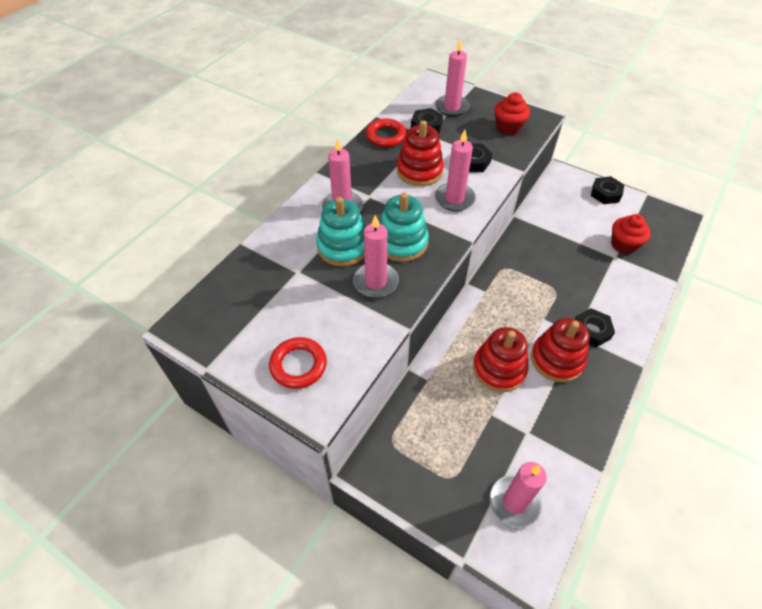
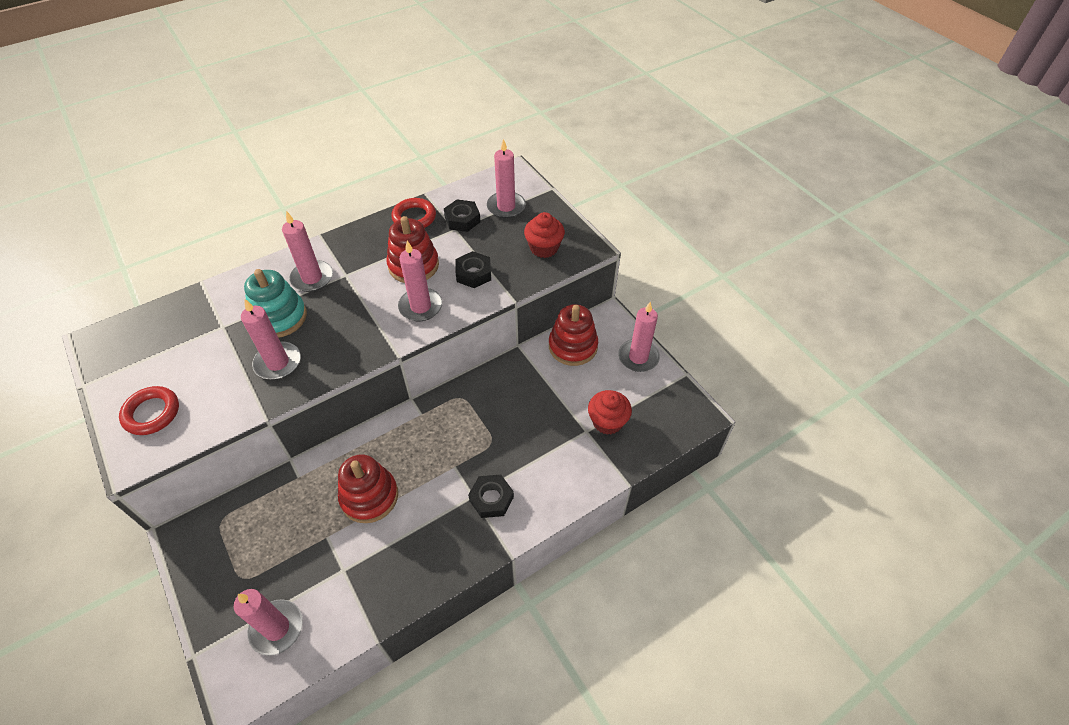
camera: 25 degrees right, 0 degrees up
(401, 242) = (333, 333): turquoise stacking toy -> none
(557, 359) = (431, 512): red stacking toy -> red stacking toy (573, 346)
(605, 193) = (638, 357): black nut -> pink candle

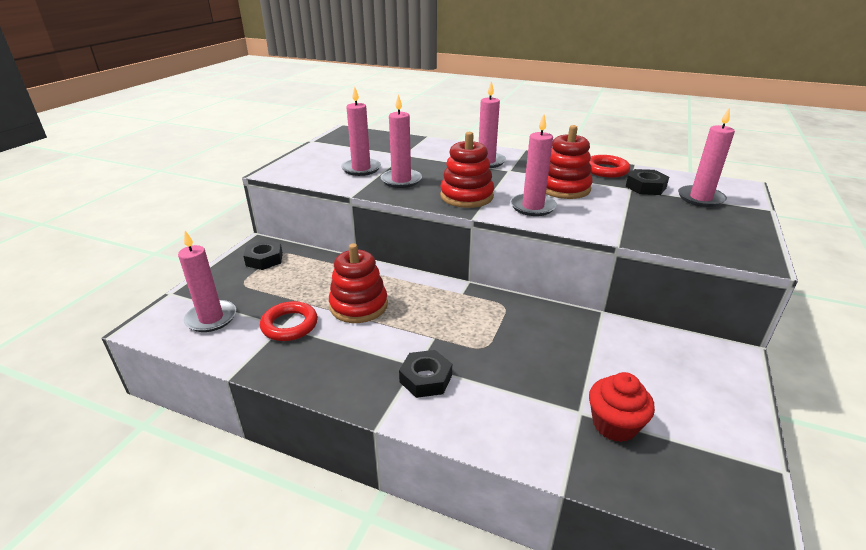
camera: 55 degrees right, 20 degrees down
(152, 413) = (314, 163): red ring -> red ring (290, 325)
(279, 317) = (438, 166): turquoise stacking toy -> none
(473, 273) = (606, 214): black nut -> black nut (264, 259)
(544, 248) = (702, 234): red cupcake -> none
(573, 346) = (658, 348): red stacking toy -> red stacking toy (466, 196)
(638, 357) = (729, 408): pink candle -> pink candle (361, 169)

